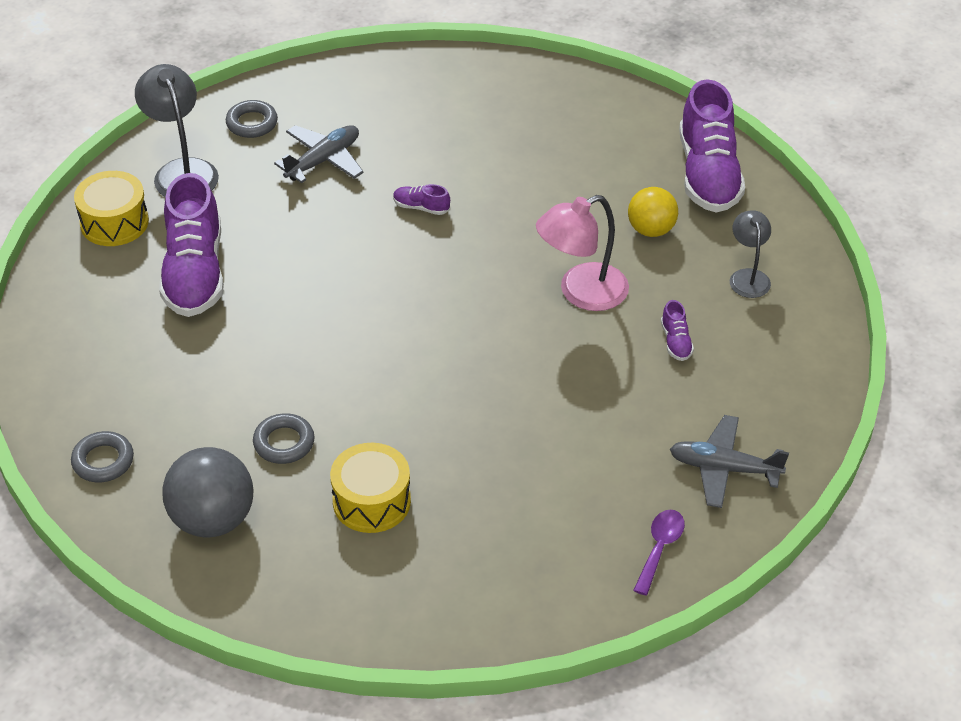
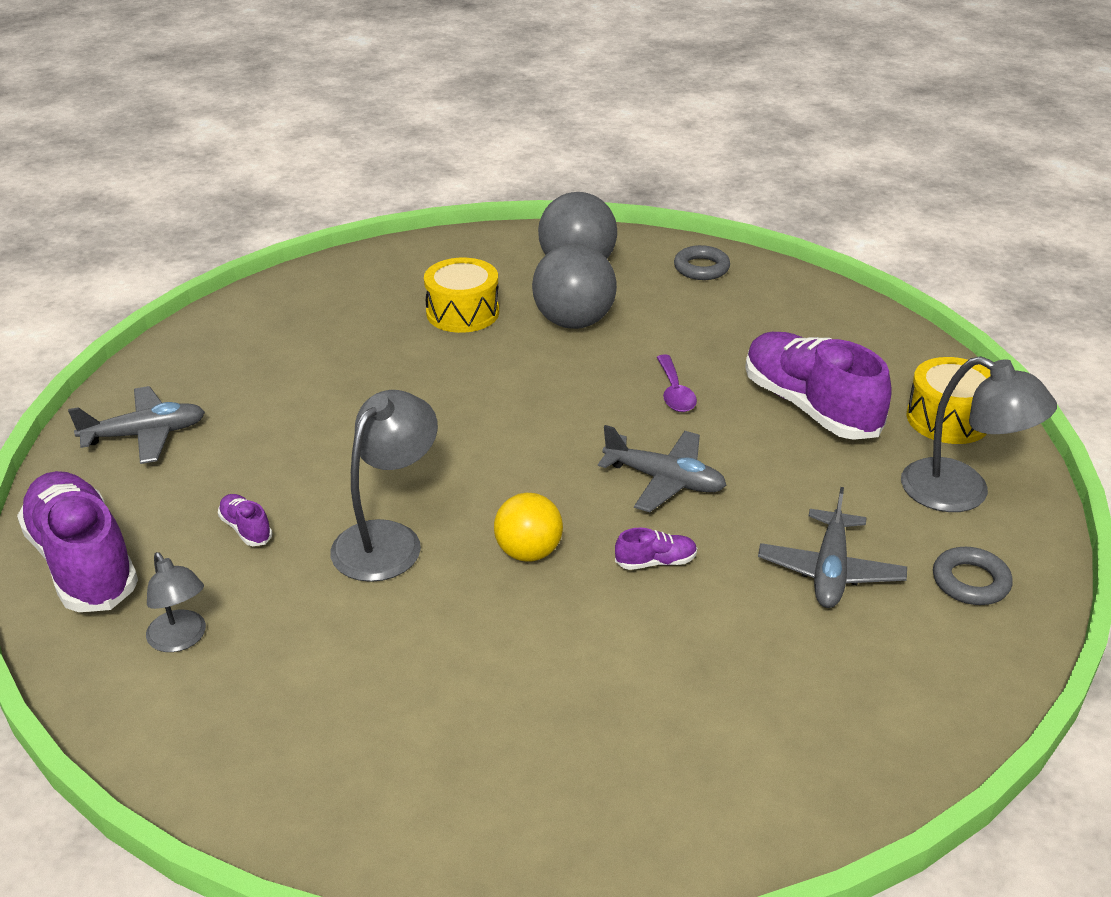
camera: 150 degrees right, 10 degrees down
(284, 443) = (573, 322): grey ring -> grey ball
(360, 259) = (664, 480): none -> grey plane
(581, 293) = (388, 539): pink lamp -> grey lamp
(651, 230) = (343, 652): yellow ball -> yellow ball (528, 552)
(659, 548) = (186, 361): purple spoon -> purple spoon (674, 392)
(708, 174) = (299, 777): purple shoe -> purple shoe (83, 562)

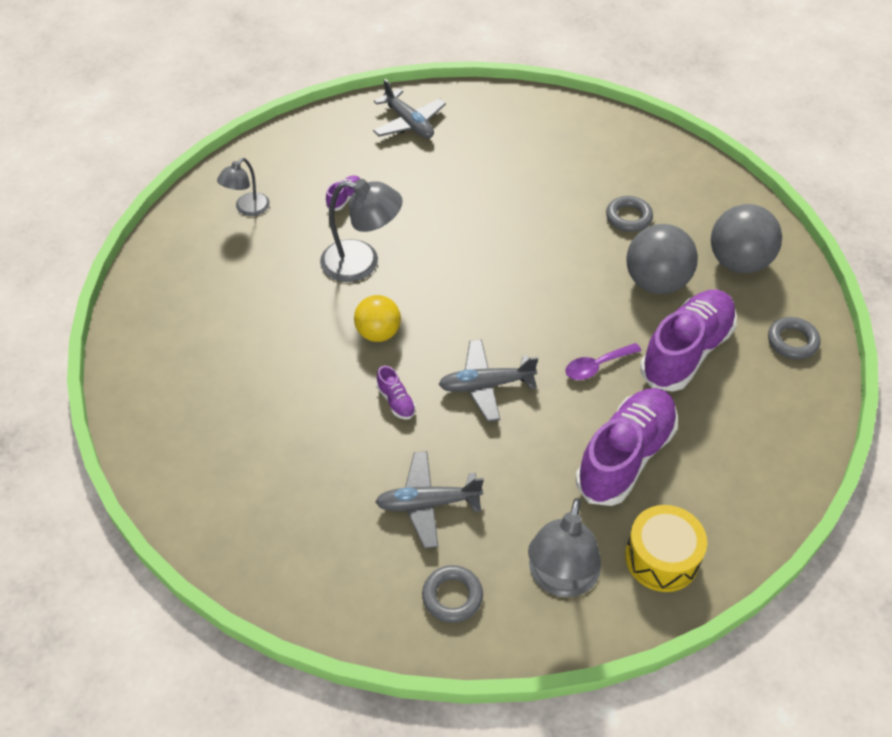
camera: 70 degrees right, 15 degrees up
(83, 562) = (291, 147): purple shoe -> purple shoe (686, 351)
(462, 312) = (628, 217): yellow drum -> grey ring
(664, 480) = (486, 385): grey plane -> grey plane turned 75 degrees clockwise

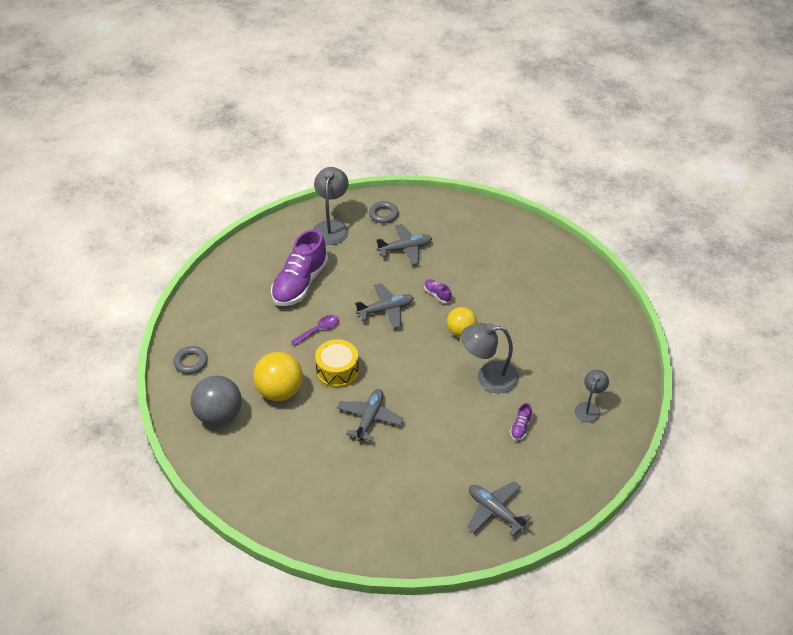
camera: 170 degrees right, 5 degrees down
(535, 233) = (369, 418): none -> grey plane
(628, 217) = (300, 442): grey ring -> none
(656, 282) = (280, 391): grey ball -> yellow ball
(661, 558) = (281, 241): yellow drum -> yellow drum (337, 371)
(686, 351) = (261, 346): purple shoe -> none

